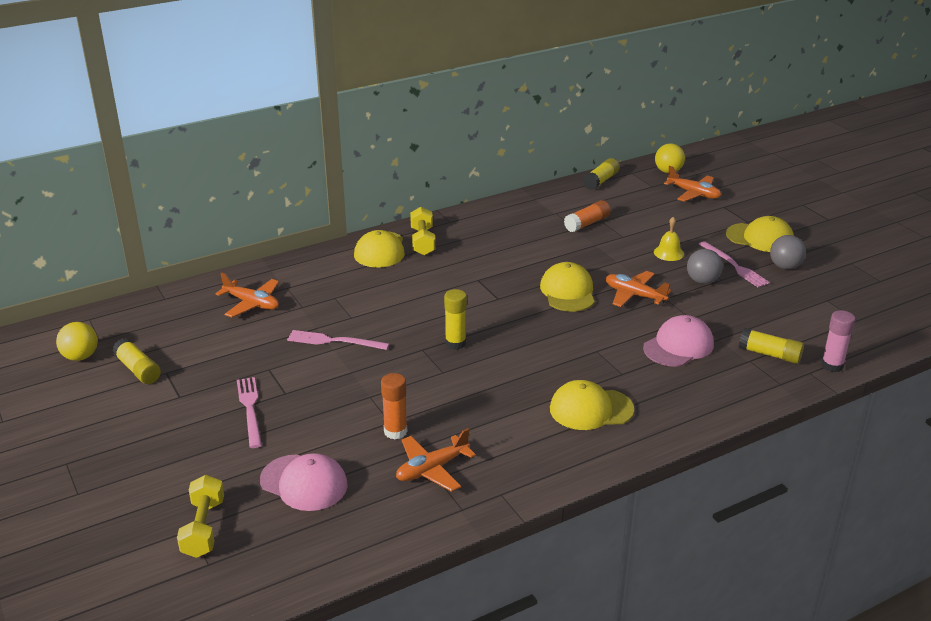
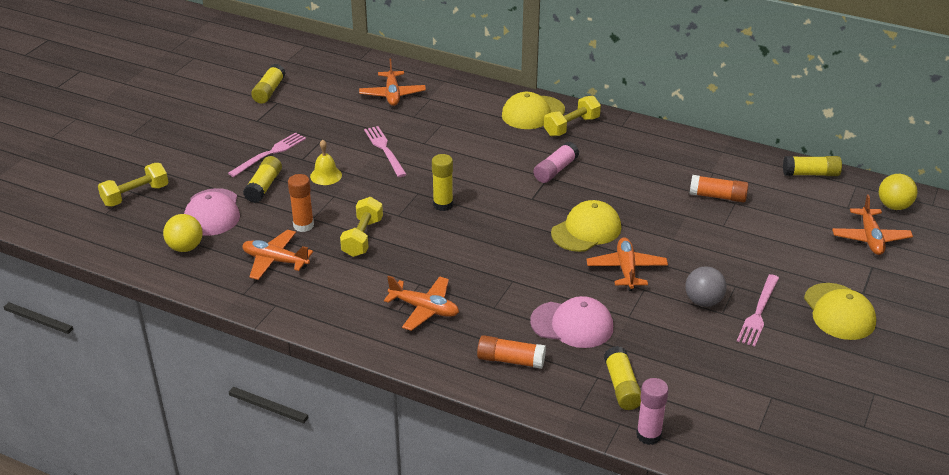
camera: 55 degrees right, 5 degrees up
(80, 357) = (261, 64): yellow ball -> yellow ball (185, 247)
(301, 433) = (264, 187): none -> yellow glue stick
(453, 404) = (362, 237): none -> yellow dumbbell
(473, 272) = (555, 170): none -> pink glue stick
(591, 409) = (424, 309): yellow cap -> orange plane
(668, 253) = (728, 263): yellow bell -> yellow bell (326, 175)
(697, 392) = (510, 360): none -> orange glue stick
(785, 266) = (802, 347): grey ball -> none

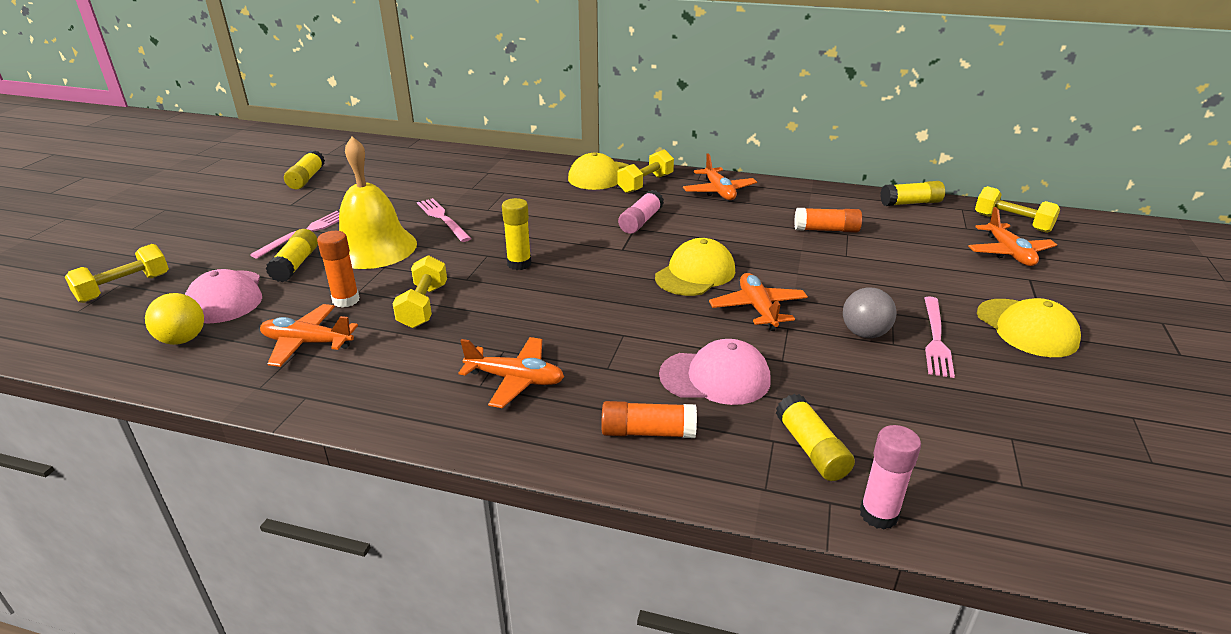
camera: 10 degrees left, 5 degrees down
(326, 175) = (373, 248): yellow bell -> yellow bell, size x2.22
(392, 94) = (446, 172): orange plane -> orange plane (719, 191)
(893, 206) = (1012, 223): yellow ball -> yellow dumbbell

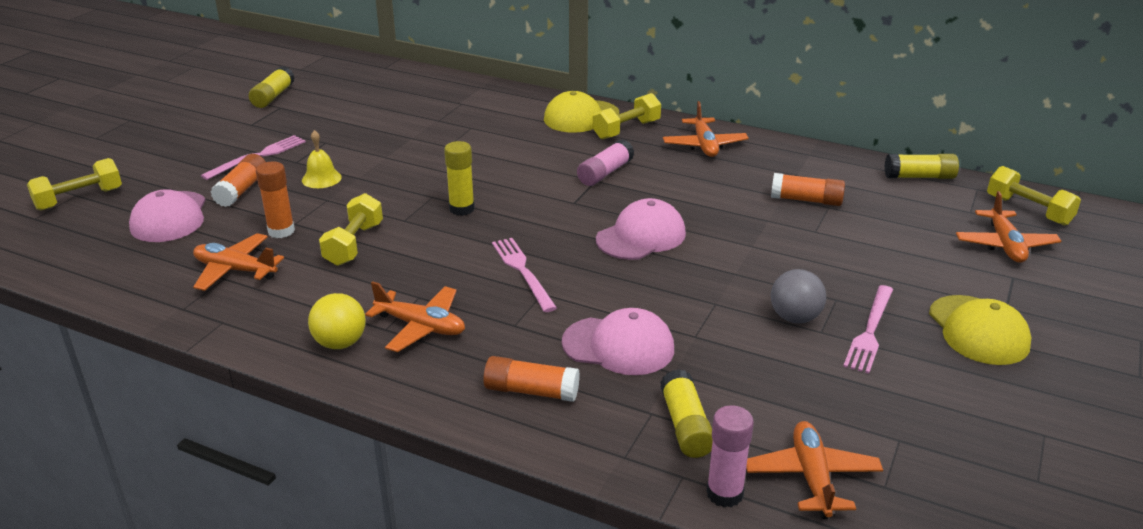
camera: 10 degrees right, 0 degrees up
(182, 339) = (123, 255): yellow ball -> yellow ball (340, 343)
(296, 265) = (242, 190): yellow glue stick -> orange glue stick
(373, 248) = (321, 178): yellow bell -> yellow bell, size x0.45
(442, 218) = (398, 152): pink fork -> pink fork (522, 271)
(695, 274) = (641, 236): yellow cap -> pink cap
(758, 308) = (692, 280): orange plane -> orange plane (812, 477)

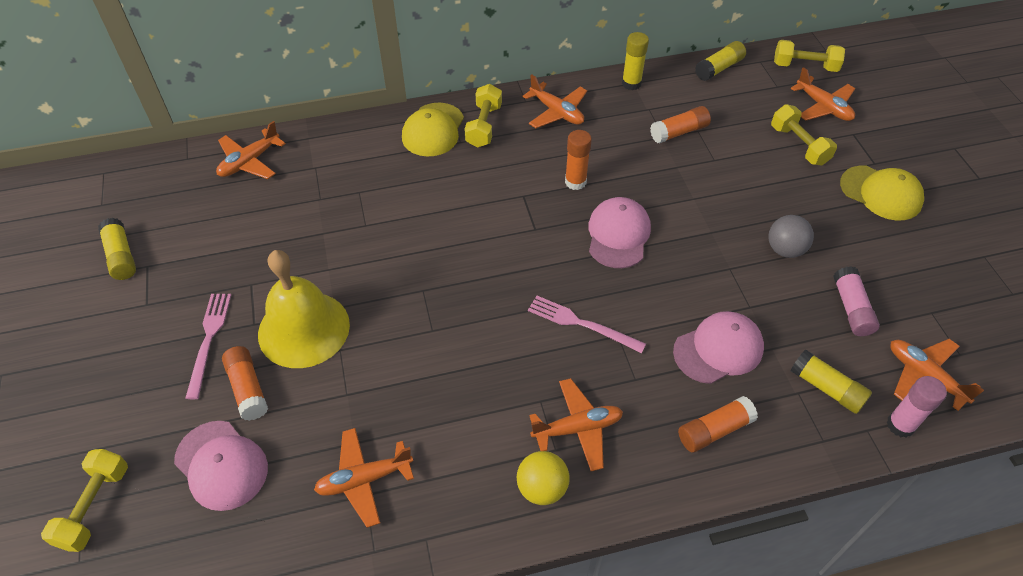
camera: 40 degrees left, 20 degrees up
(281, 231) = (347, 410): orange glue stick -> orange glue stick (575, 182)
(321, 178) = (304, 329): yellow bell -> yellow bell, size x2.22
(354, 244) = (425, 383): yellow dumbbell -> yellow dumbbell (799, 145)
(421, 84) = (249, 162): none -> orange plane
(462, 209) = (462, 289): yellow glue stick -> yellow glue stick (631, 83)
(605, 173) = (522, 183): pink glue stick -> pink glue stick (851, 308)
(870, 331) = (833, 233): pink fork -> none

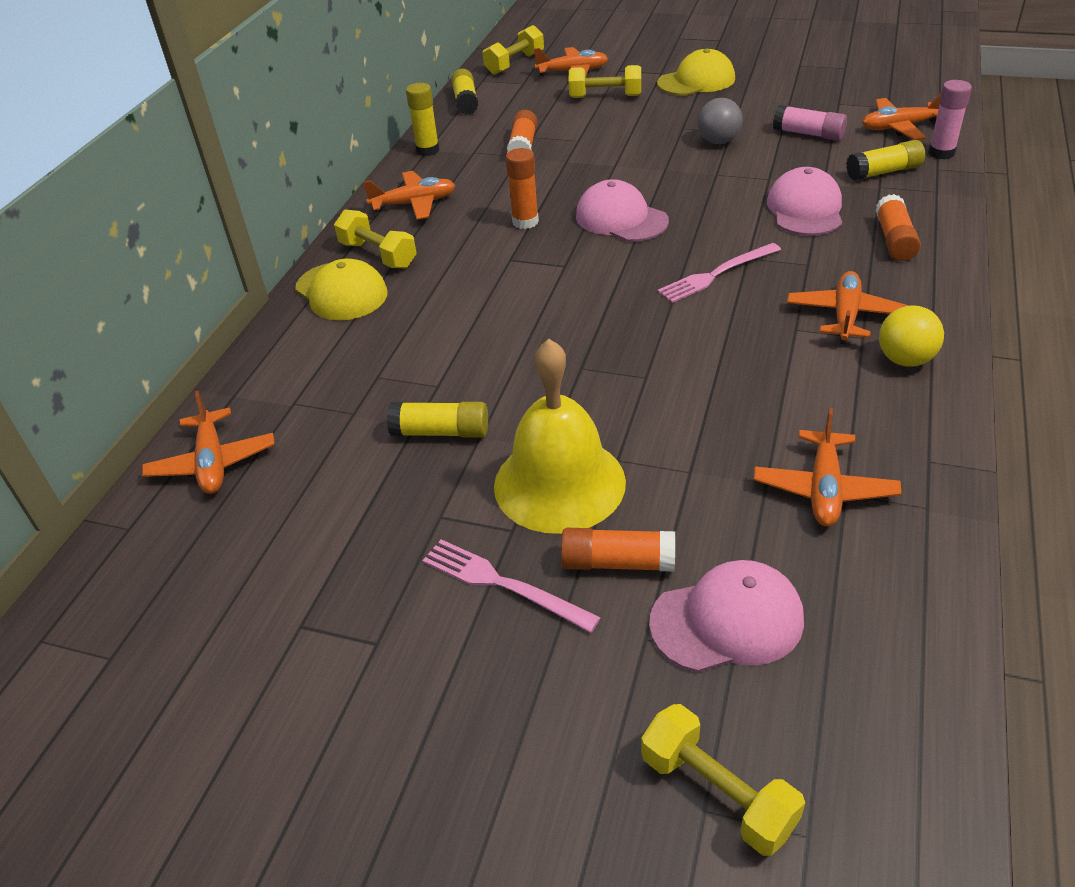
camera: 55 degrees left, 10 degrees down
(121, 256) = (250, 654): yellow glue stick -> yellow glue stick (441, 432)

